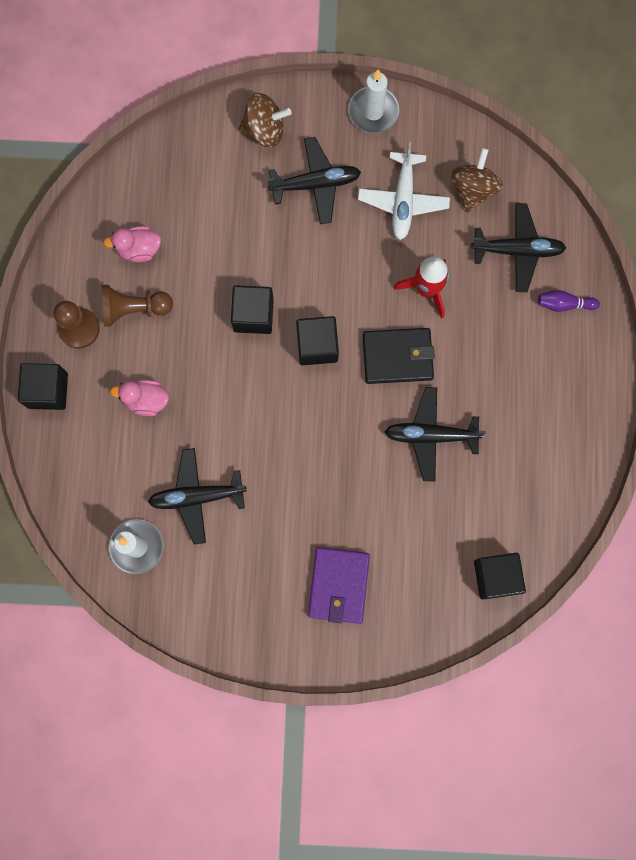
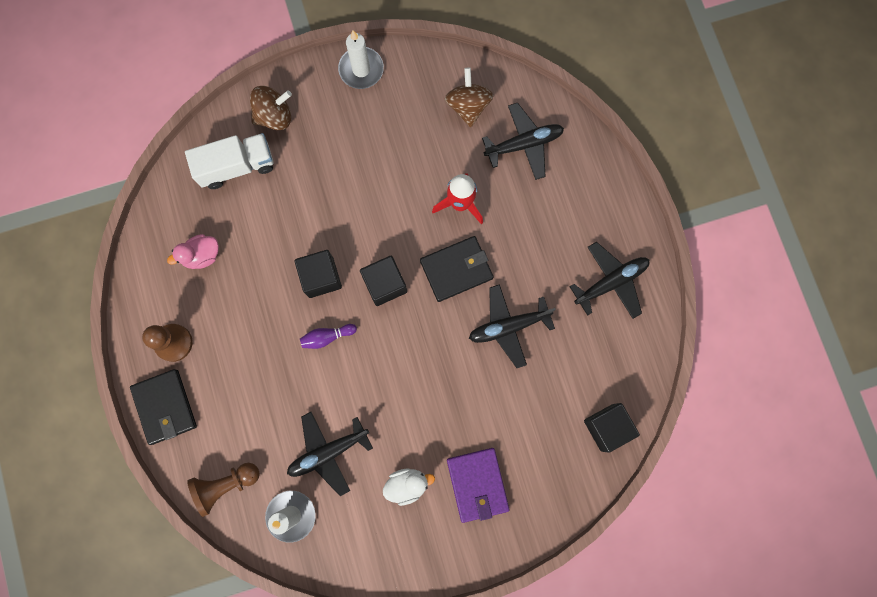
camera: 20 degrees left, 0 degrees up
(48, 390) = (165, 407): black cube -> black wallet
(134, 309) = (216, 309): brown pawn -> brown pawn (225, 485)
(146, 400) = (254, 384): pink duck -> none
(207, 169) = (237, 167): none -> white truck
(266, 559) = (407, 484): none -> white duck
(316, 184) = (334, 147): black plane -> black plane (611, 282)
(403, 200) = (413, 136): white plane -> none
(564, 304) = (578, 176): purple bowling pin -> purple bowling pin (327, 337)

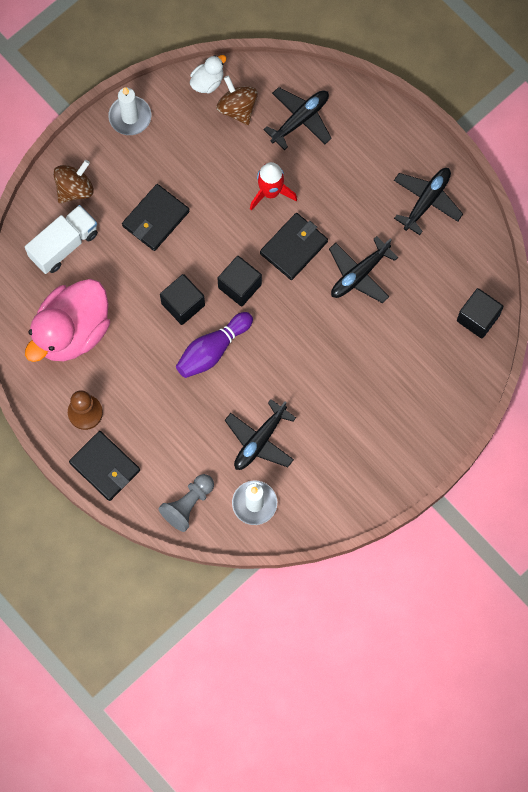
camera: 25 degrees left, 5 degrees down
(202, 255) = (72, 331): pink duck -> pink duck, size x2.25
(225, 485) = (188, 505): brown pawn -> grey pawn
(327, 337) = (212, 350): purple bowling pin -> purple bowling pin, size x1.78
(336, 180) = (156, 219): none -> black wallet
(407, 484) = (337, 436): white duck -> white duck (207, 82)
(477, 484) = (394, 410): purple wallet -> none

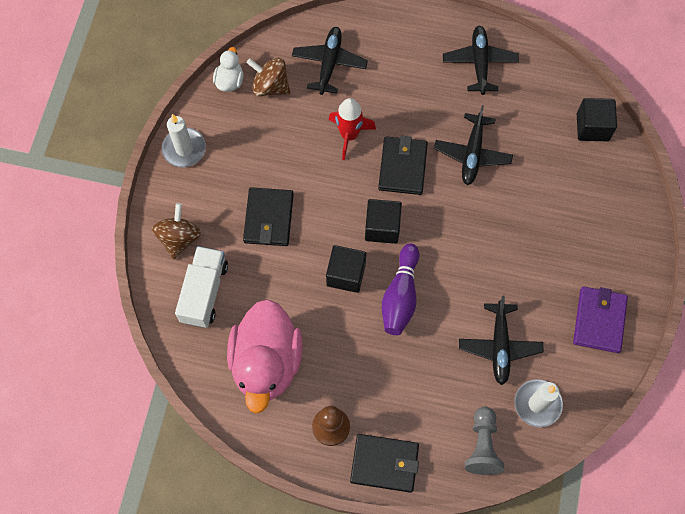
camera: 35 degrees left, 5 degrees down
(354, 475) = (599, 320): none -> purple wallet

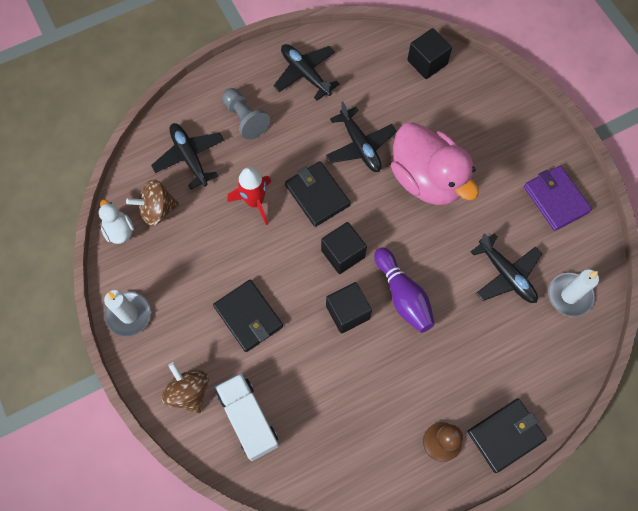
camera: 40 degrees left, 0 degrees up
(266, 362) = (348, 434): pink duck -> pink duck (427, 179)
(482, 446) = (560, 360): grey pawn -> grey pawn (245, 119)

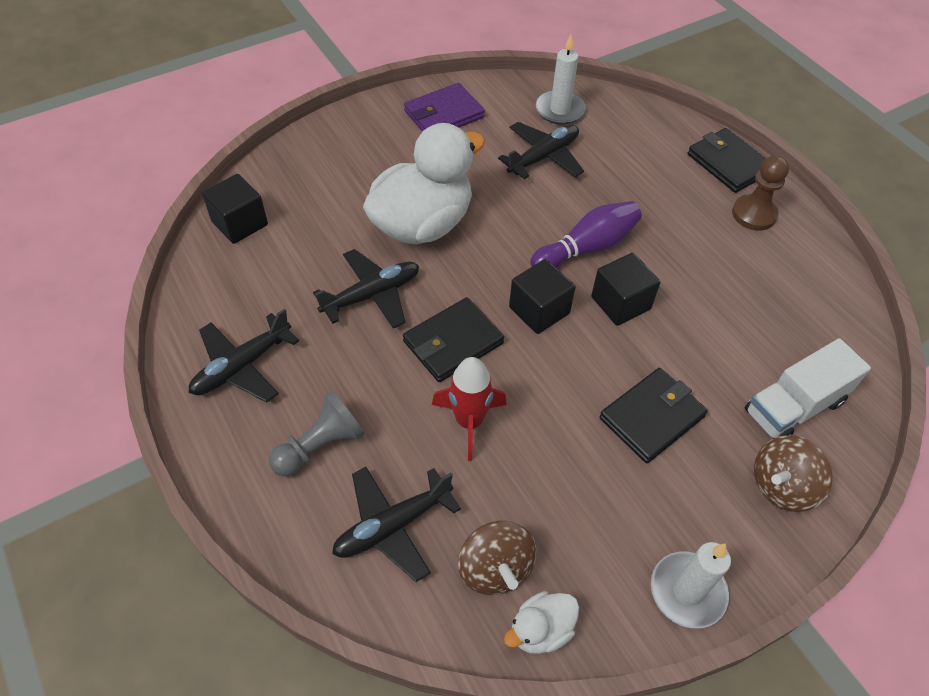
camera: 95 degrees left, 15 degrees down
(427, 179) = (422, 224): pink duck -> white duck

